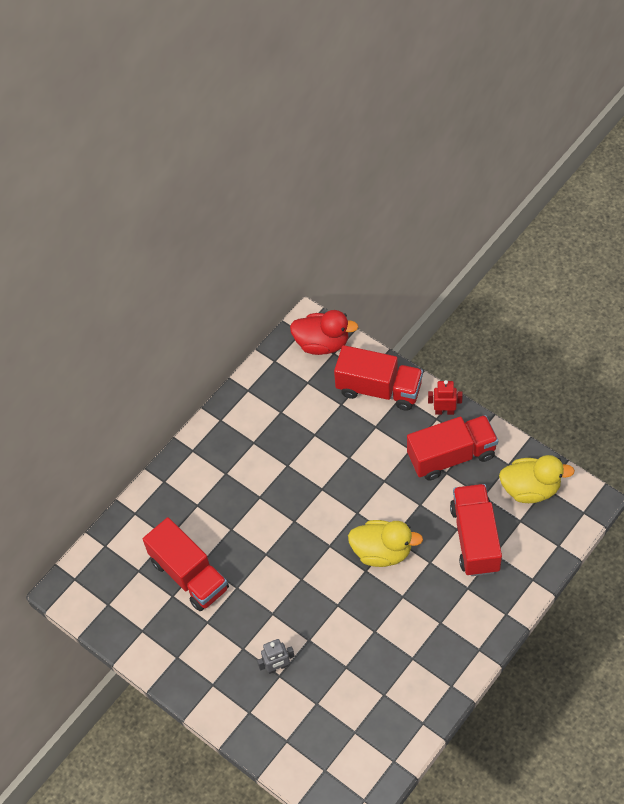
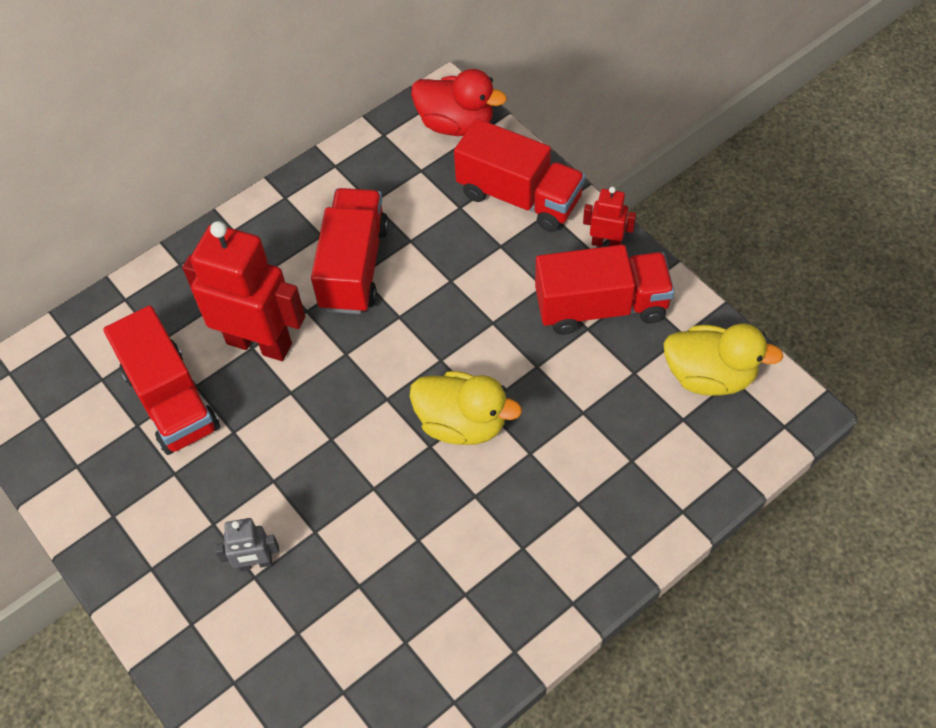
camera: 10 degrees right, 0 degrees up
(235, 525) = (259, 343): none -> red robot
(475, 538) = (607, 432): red truck -> red truck (354, 267)

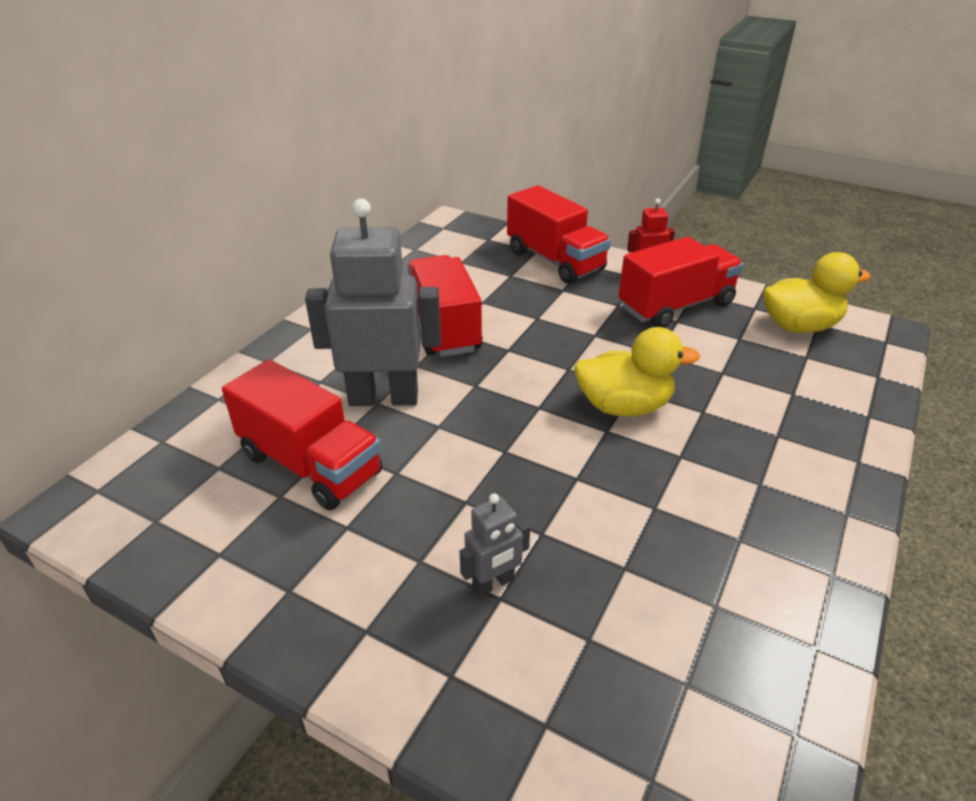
camera: 25 degrees left, 20 degrees down
(259, 343) = (383, 398): red robot -> grey robot
(456, 124) = (472, 233): red duck -> none
(519, 196) = (555, 260): red truck -> red truck turned 45 degrees clockwise

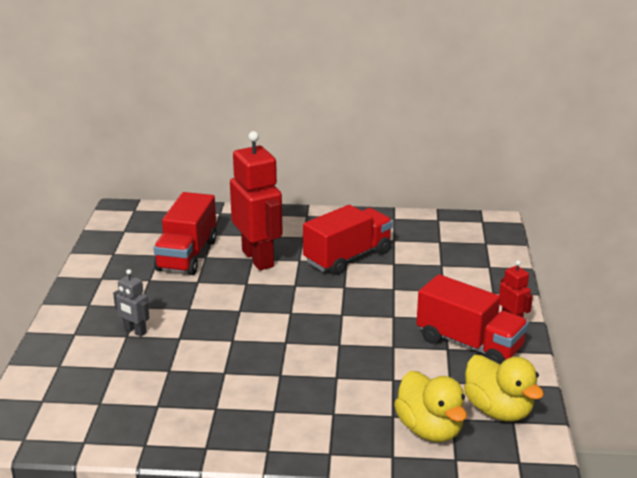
camera: 65 degrees right, 10 degrees down
(383, 398) = (258, 259): grey robot -> red robot
(555, 260) = (483, 278): red truck -> none
(624, 406) = (316, 343): yellow duck -> yellow duck (429, 429)

